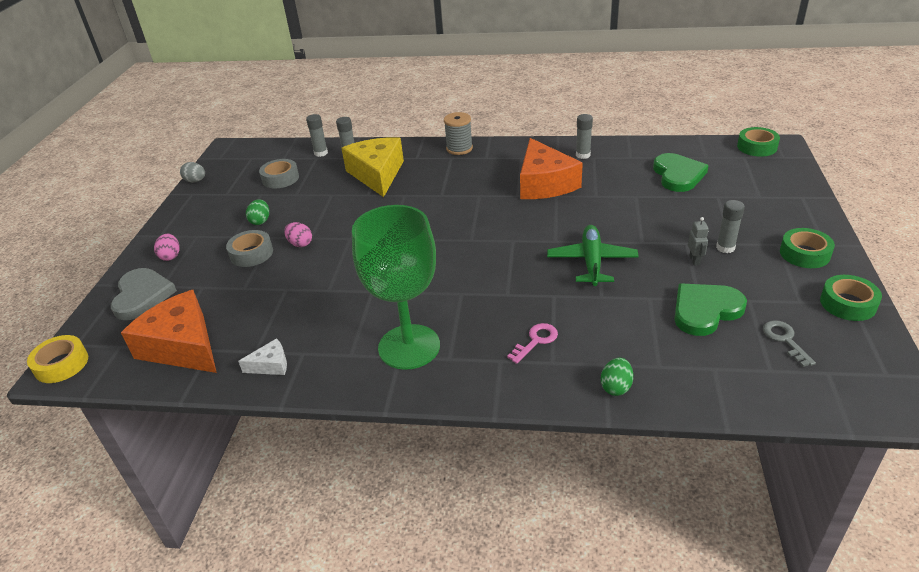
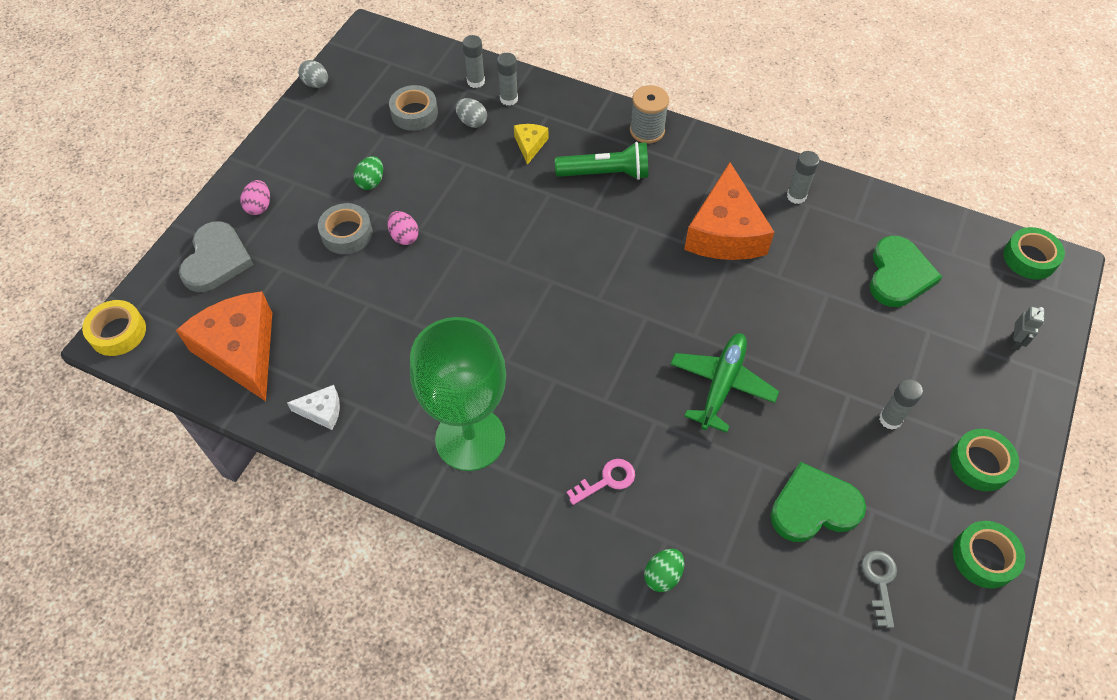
camera: 15 degrees right, 20 degrees up
(327, 173) = (472, 122): none -> grey egg
(377, 174) = (530, 145): yellow cheese -> yellow cheese, size x0.45
(441, 175) = (605, 173): none -> green flashlight
(694, 260) = (843, 426): grey robot -> grey robot (1015, 341)

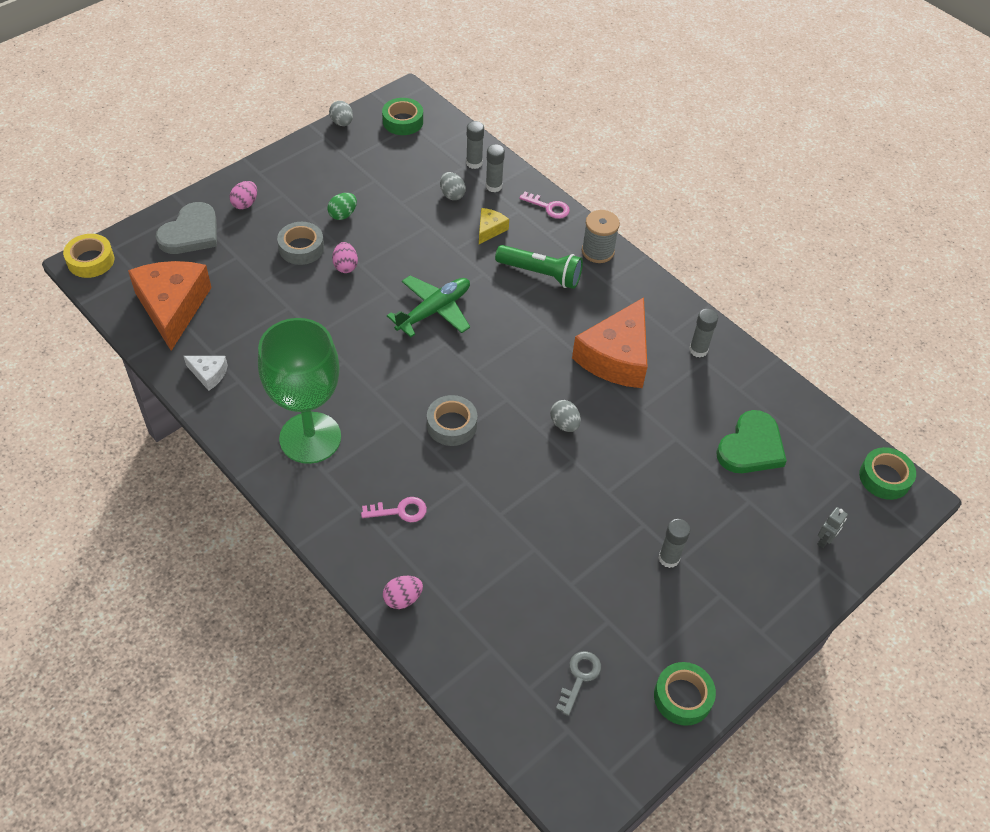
camera: 20 degrees right, 5 degrees down
(414, 113) = (408, 172): grey tape -> grey tape (451, 425)
(575, 102) = (549, 207): none -> pink key
(663, 575) = (402, 599): green egg -> pink egg
(715, 321) = (564, 424): none -> grey egg
(721, 385) = (539, 475): green plane -> green plane (434, 311)
(813, 507) = (559, 599): green heart -> none
(980, 463) = (727, 624): green tape -> green tape (403, 121)

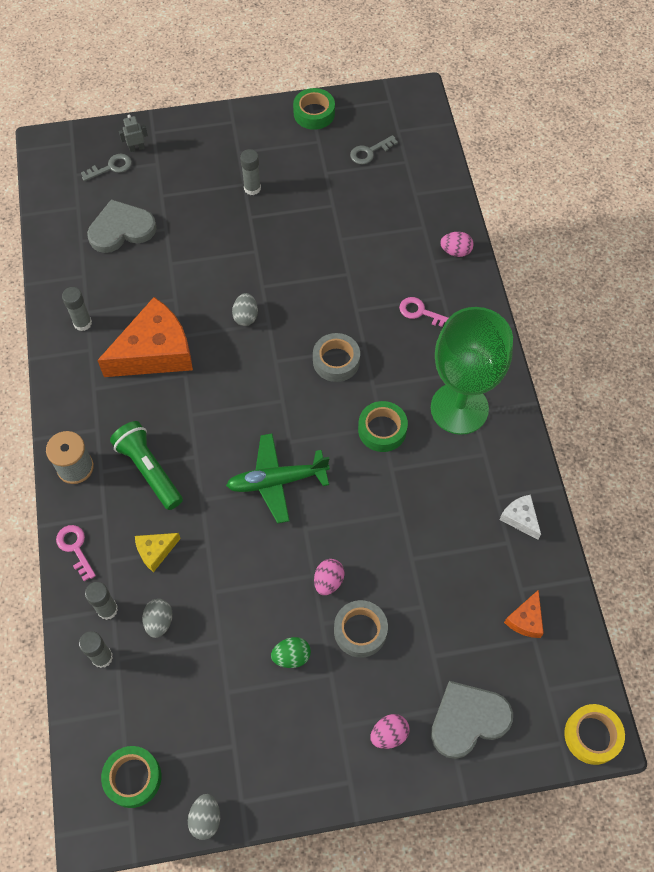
camera: 145 degrees left, 10 degrees up
(172, 307) = (526, 619): orange cheese -> orange cheese, size x0.45
(751, 447) = (121, 229): green heart -> grey heart
(826, 505) = (111, 167): none -> grey key
(884, 478) = (51, 163): green tape -> green tape (382, 430)

